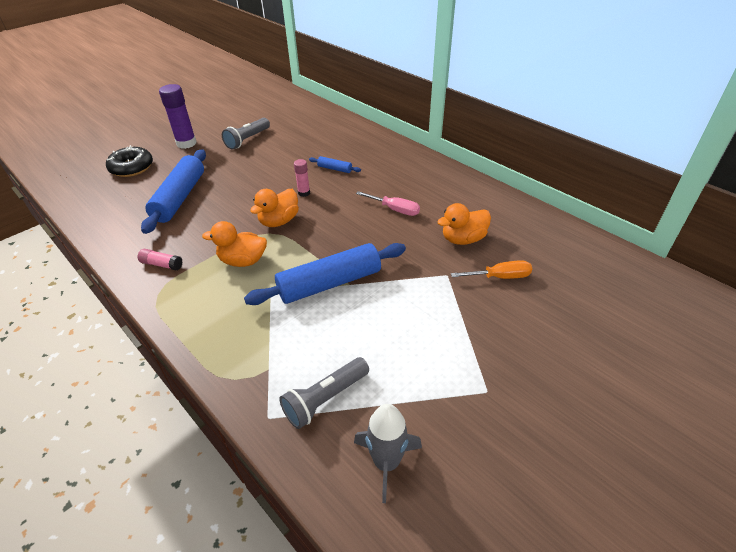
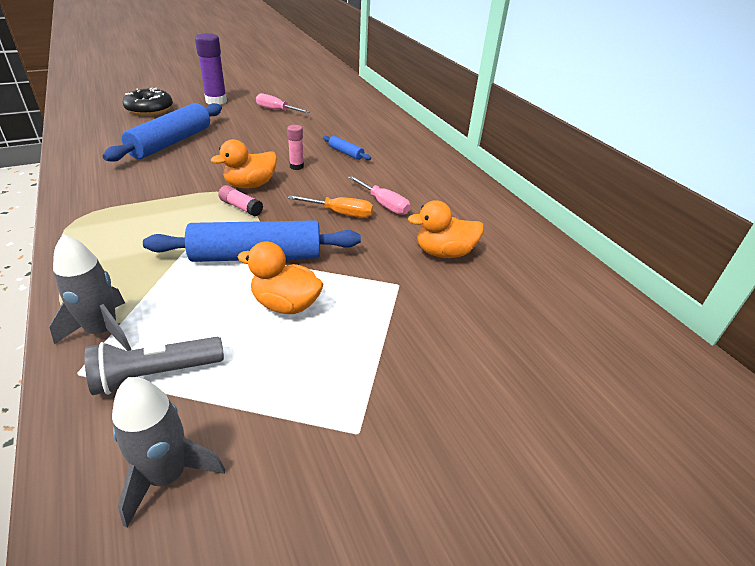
camera: 15 degrees right, 5 degrees down
(162, 264) = (103, 194): pink glue stick -> pink glue stick (241, 207)
(243, 261) = (184, 211): orange duck -> orange duck (285, 304)
(247, 140) = (277, 110): grey flashlight -> pink screwdriver
(260, 380) = (103, 331): none -> grey rocket
(499, 277) = (463, 304): orange screwdriver -> orange screwdriver (340, 213)

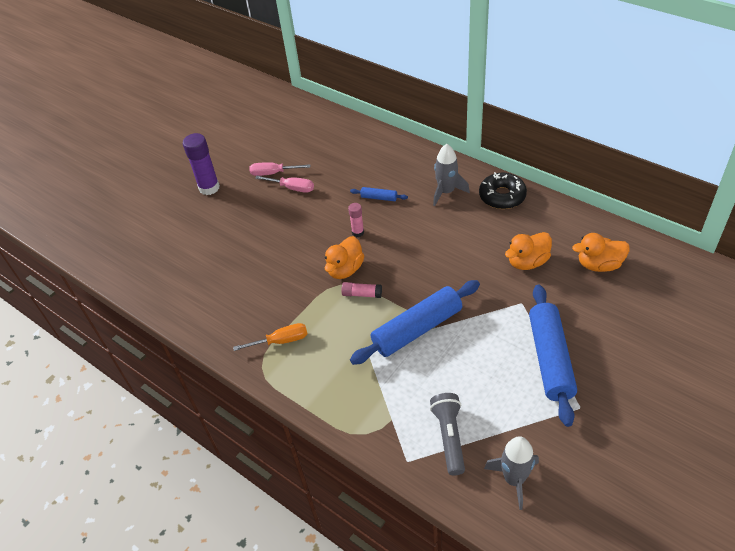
camera: 20 degrees left, 10 degrees up
(103, 331) = (388, 431): grey rocket -> grey rocket (446, 192)
(149, 109) = (165, 228): black donut -> black donut (502, 196)
(156, 374) = (449, 437): grey flashlight -> grey flashlight turned 135 degrees clockwise
(171, 142) = (234, 257): blue rolling pin -> blue rolling pin (550, 359)
(285, 304) = (471, 354): orange duck -> orange duck (599, 265)
(340, 213) = (433, 263): orange screwdriver -> orange screwdriver (280, 341)
(383, 204) = (453, 238): pink screwdriver -> pink screwdriver (292, 188)

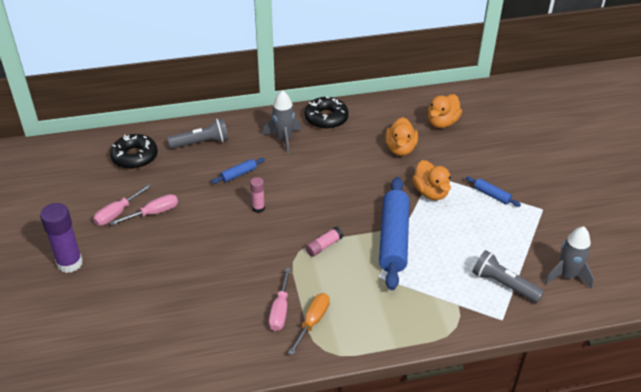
camera: 55 degrees left, 5 degrees down
(274, 315) = (280, 310): none -> pink screwdriver
(332, 140) = (135, 157): none -> black donut
(345, 269) = (287, 239): orange duck -> orange duck (430, 192)
(386, 157) = (201, 142): none -> grey flashlight
(550, 359) = (492, 195): blue rolling pin -> blue rolling pin, size x0.44

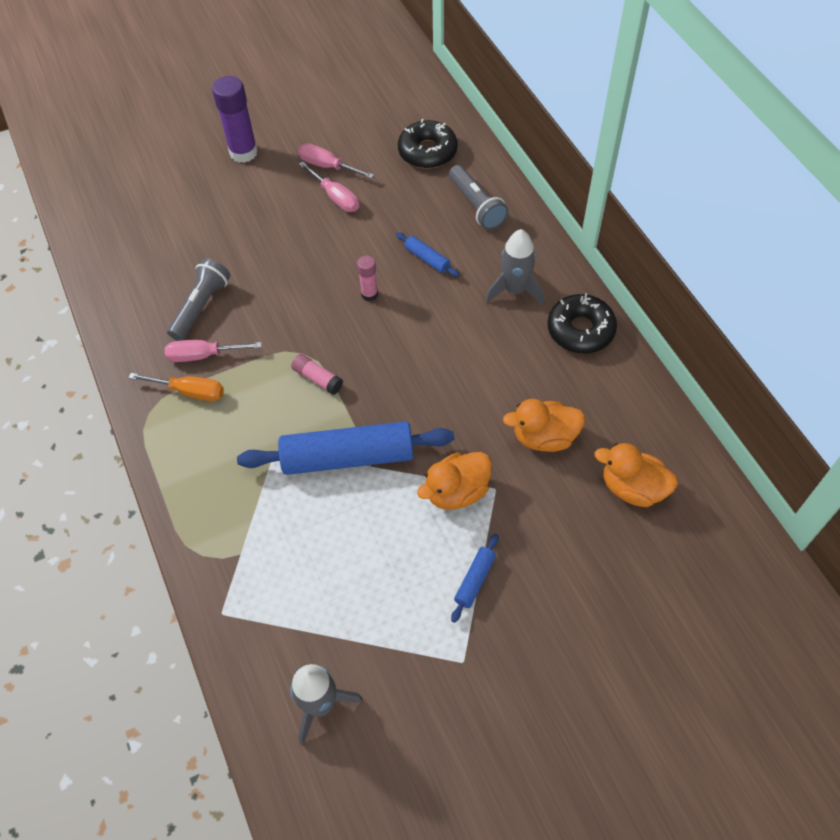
camera: 80 degrees right, 15 degrees up
(504, 284) = (287, 611): grey flashlight -> grey flashlight (201, 307)

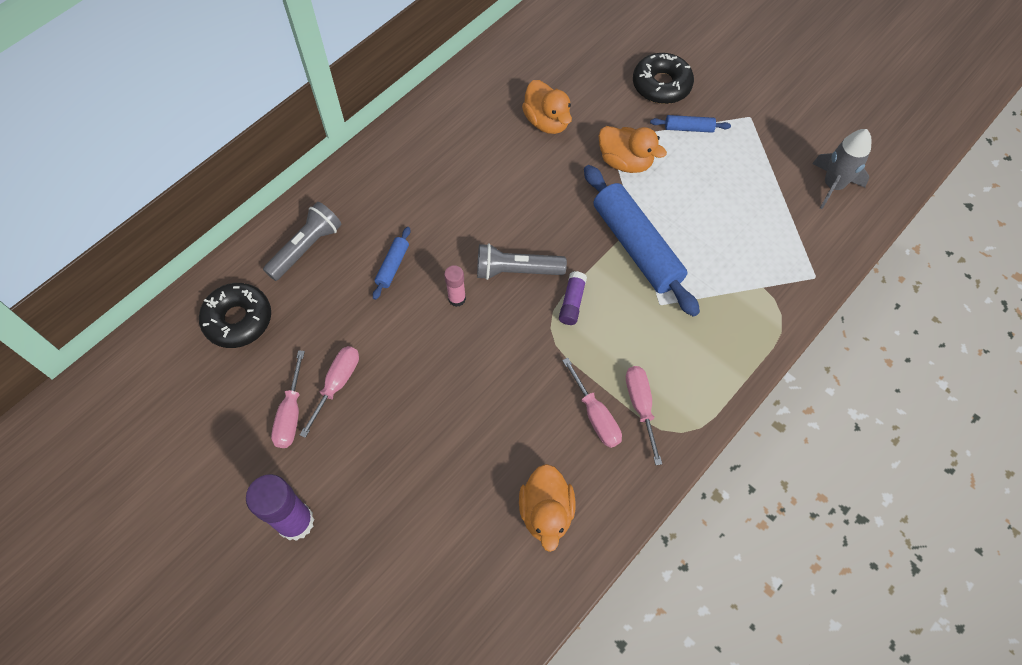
camera: 115 degrees left, 5 degrees up
(189, 391) = (641, 407): orange screwdriver -> pink screwdriver
(201, 307) = (539, 449): grey flashlight -> grey flashlight (517, 271)
(317, 378) = (572, 302): pink glue stick -> purple glue stick
(515, 290) = (403, 184): grey rocket -> none
(580, 330) = (429, 126): black donut -> black donut (661, 85)
(632, 488) = (563, 59): orange duck -> orange duck (546, 512)

